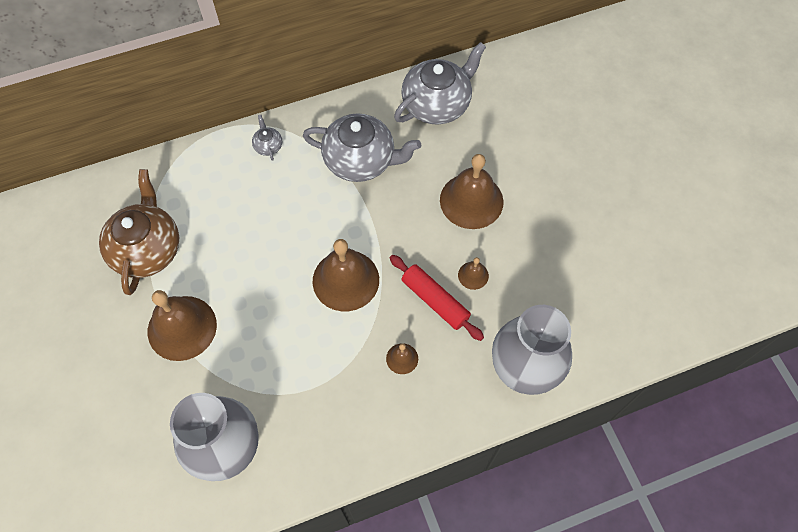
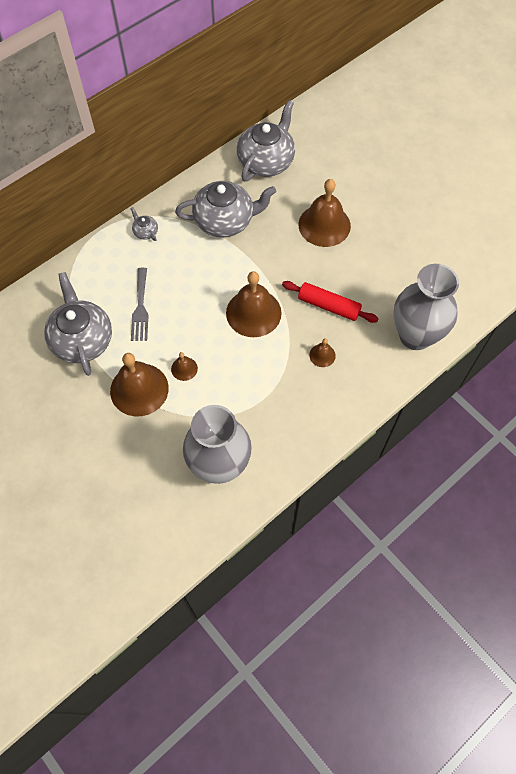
camera: 20 degrees left, 0 degrees up
(147, 249) = (82, 340): brown teapot -> grey teapot
(225, 232) = (140, 307): none -> grey fork
(473, 275) = (349, 278): brown bell -> brown bell (184, 368)

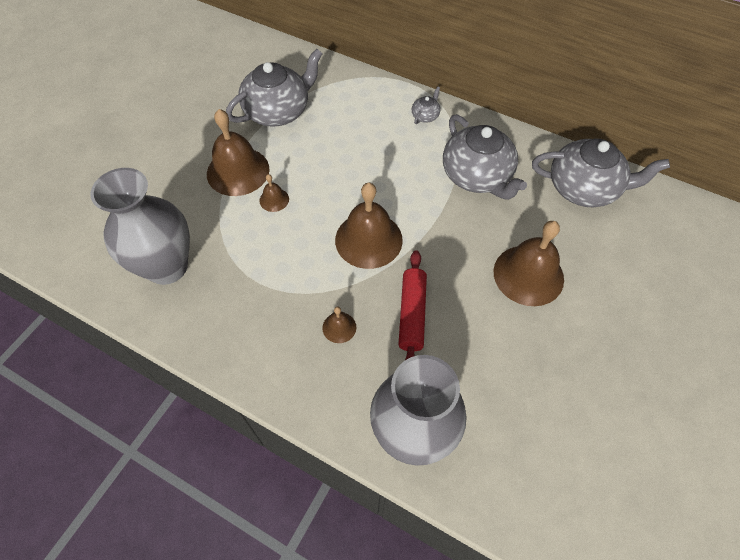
camera: 70 degrees right, 5 degrees down
(140, 307) = (333, 141): grey fork -> none

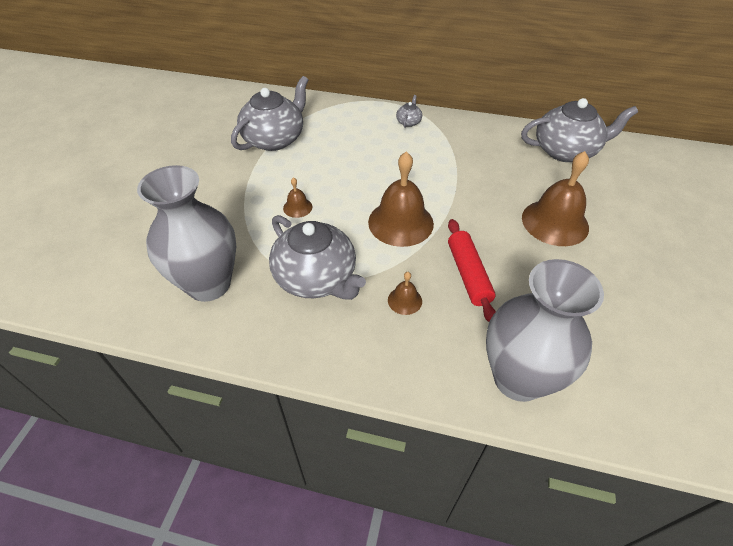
camera: 15 degrees left, 10 degrees down
(238, 171) = (253, 191): brown bell -> none
(477, 176) = (474, 157): grey teapot -> grey teapot (316, 278)

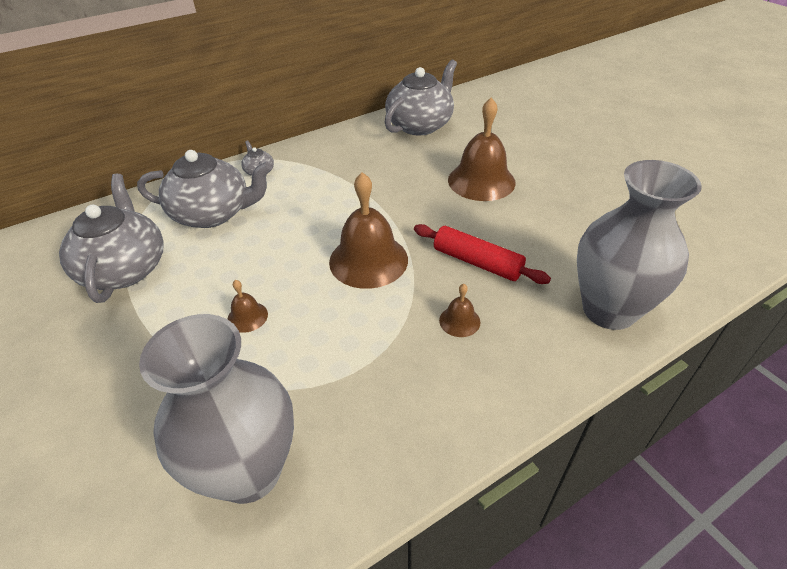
camera: 45 degrees left, 5 degrees down
(316, 278) = (358, 366): grey teapot -> grey teapot (213, 214)

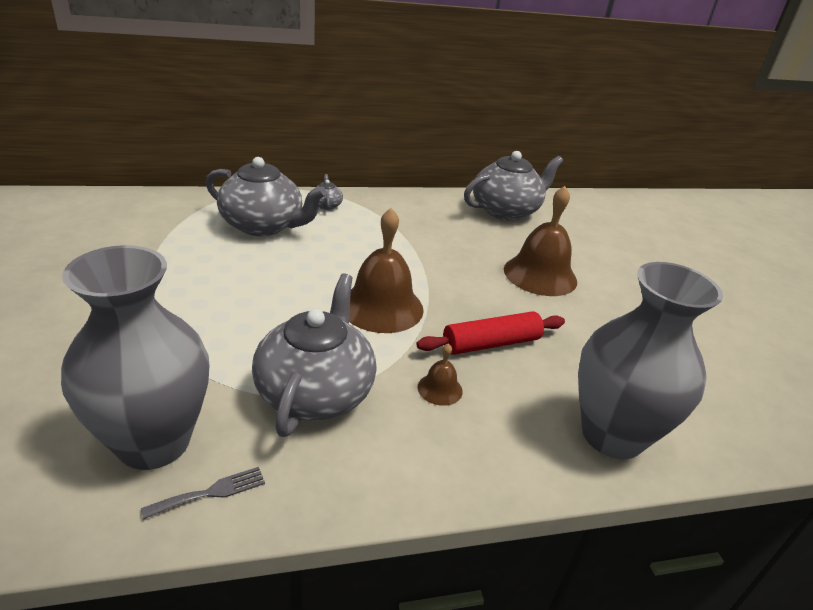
camera: 15 degrees right, 10 degrees down
(125, 269) = (160, 244): grey teapot -> grey teapot (316, 392)
(247, 317) = (238, 316): brown bell -> none
(327, 496) = (210, 493): none -> grey fork
(477, 262) = (491, 343): red rolling pin -> red rolling pin turned 75 degrees counterclockwise

